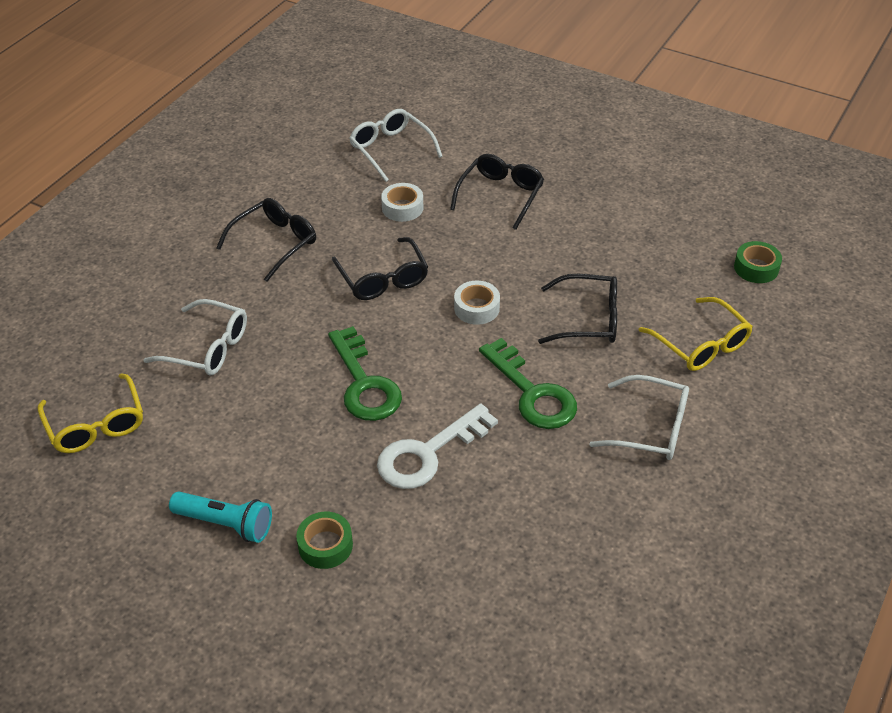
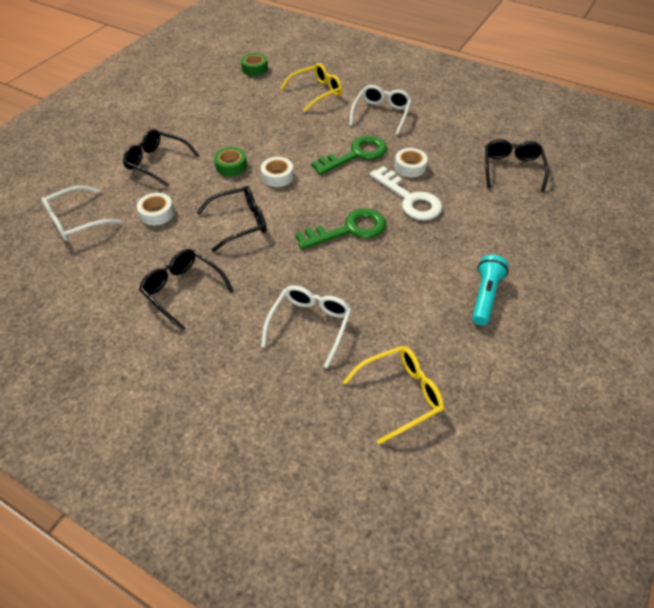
camera: 90 degrees left, 5 degrees up
(325, 545) = (491, 243): green tape -> green tape (231, 166)
(505, 458) = (410, 167): none -> white tape
(588, 319) = (292, 130): black glasses -> black glasses (512, 169)

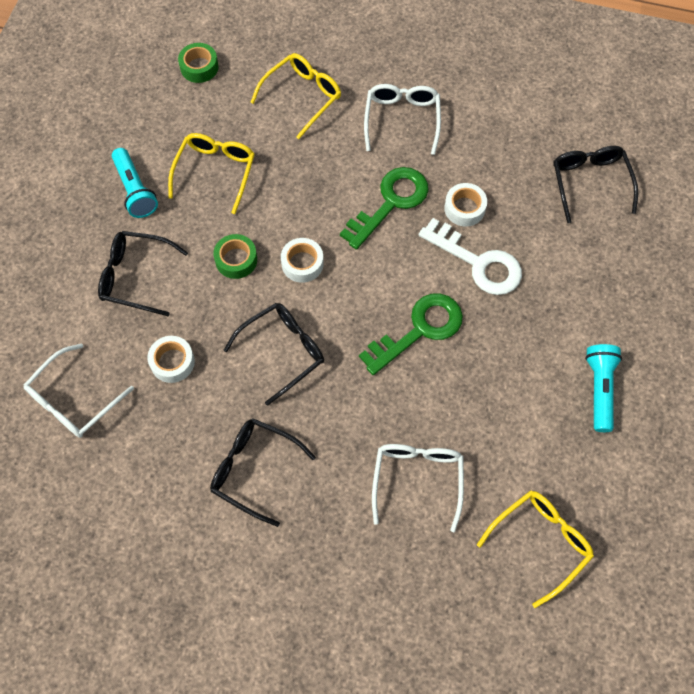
camera: 15 degrees left, 15 degrees up
(181, 119) = (135, 190): none -> turquoise flashlight
(240, 119) = (215, 172): none -> yellow glasses

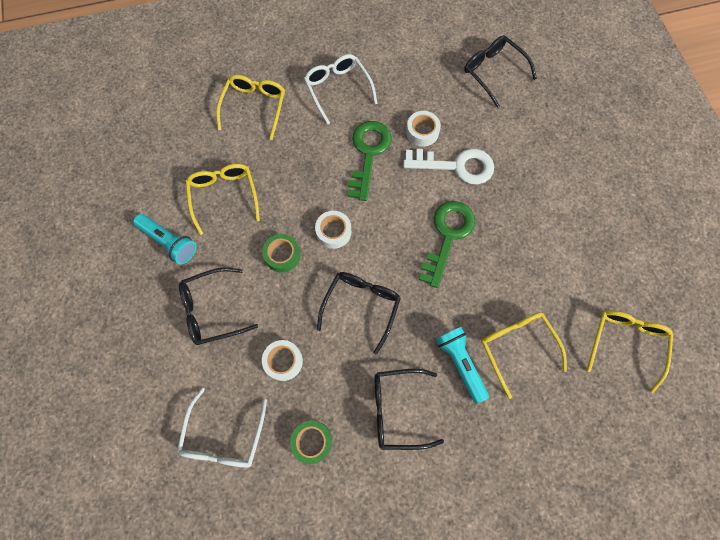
camera: 30 degrees left, 5 degrees up
(199, 67) = (161, 122): green tape -> green tape (312, 441)
(417, 479) = (516, 347): white glasses -> yellow glasses
(600, 389) = (592, 212): turquoise flashlight -> turquoise flashlight (460, 363)

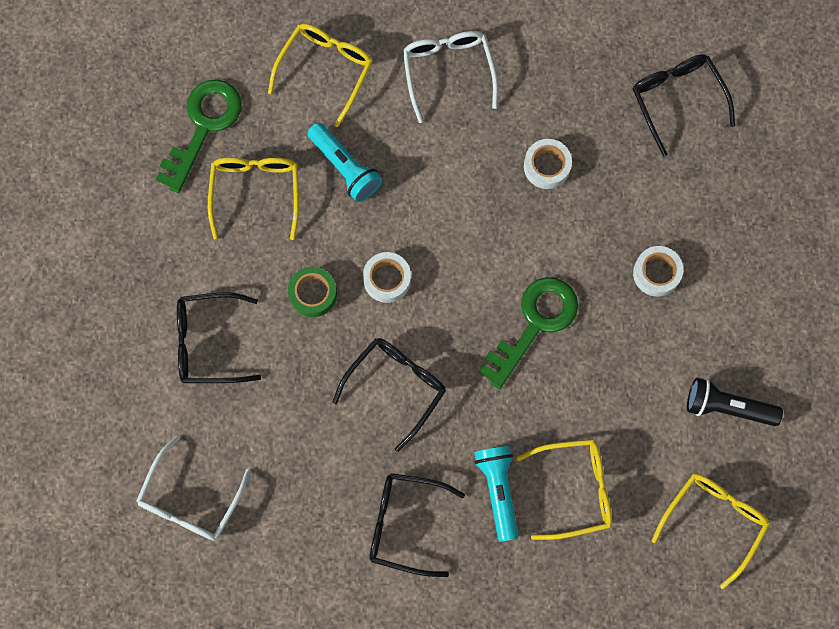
camera: 15 degrees right, 5 degrees up
(169, 242) = (172, 238): turquoise flashlight -> turquoise flashlight (345, 168)
(283, 361) = (281, 430): white tape -> white tape (656, 273)
(312, 441) = (293, 533): green tape -> none
(368, 154) = (463, 180): green key -> green key (203, 126)
(456, 166) = (578, 229): white key -> none
(516, 347) = (575, 489): yellow glasses -> yellow glasses turned 90 degrees clockwise
(602, 258) = (727, 407): none -> black flashlight

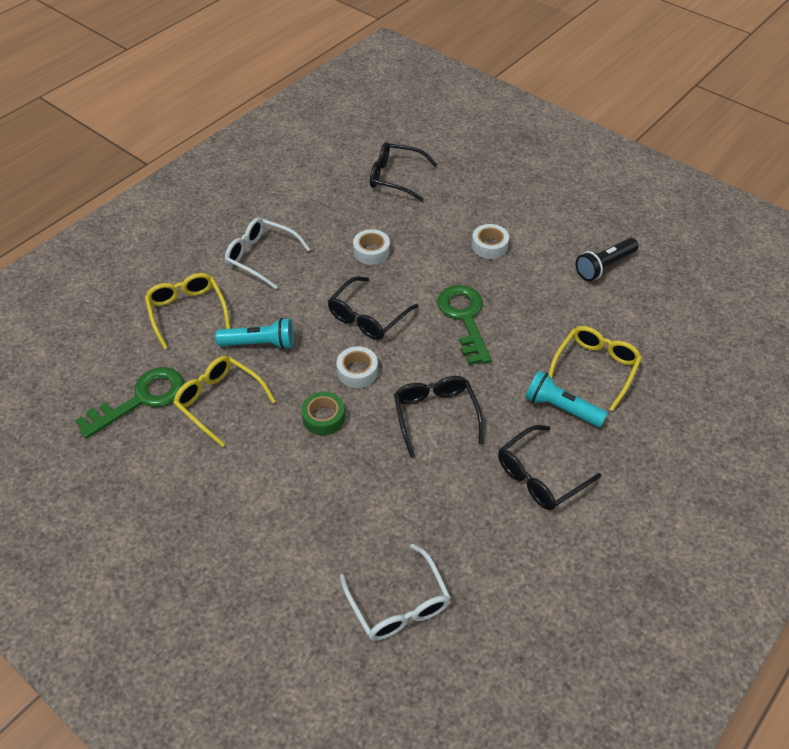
camera: 50 degrees left, 25 degrees down
(203, 126) = (141, 399): green key -> green key turned 75 degrees clockwise
(208, 342) = (291, 504): black glasses -> black glasses (367, 317)
(714, 521) = (675, 315): yellow glasses -> none

